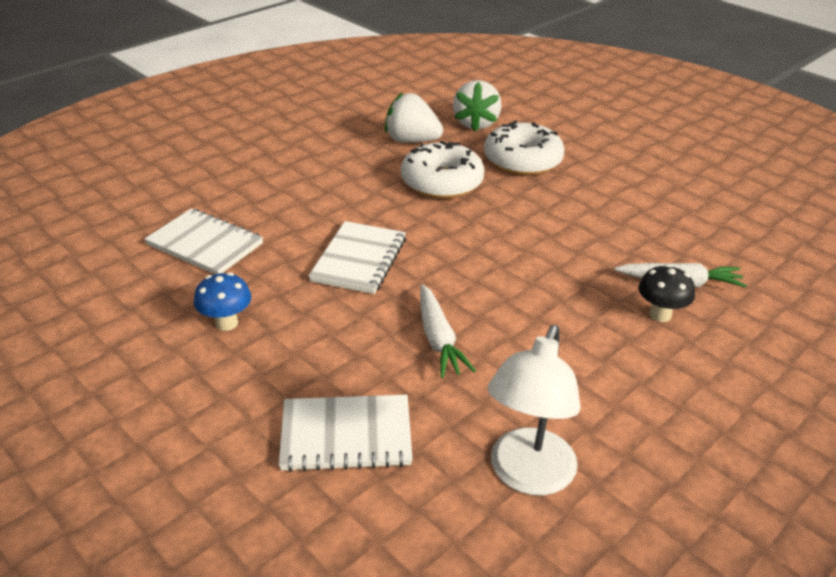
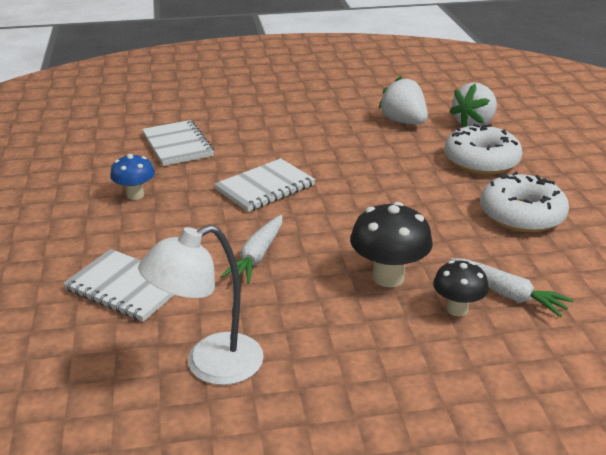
camera: 35 degrees right, 5 degrees down
(442, 182) = (391, 156): white donut -> white donut (521, 215)
(575, 309) = (388, 277): none -> black mushroom

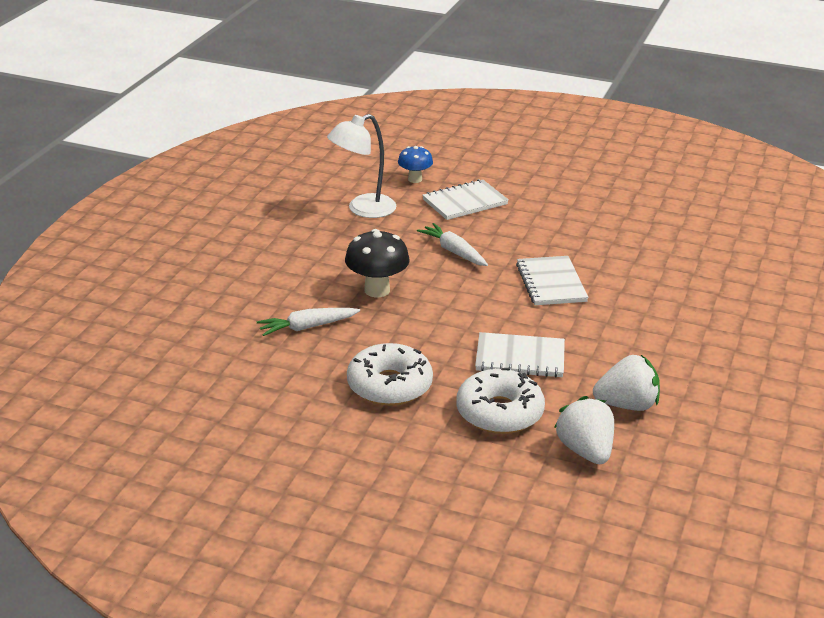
camera: 120 degrees right, 0 degrees up
(135, 195) = (587, 228): blue mushroom -> blue mushroom (415, 179)
(178, 145) = (667, 265): white notebook -> white notebook (520, 358)
(210, 365) = (363, 209): white lamp -> white lamp turned 120 degrees counterclockwise
(457, 309) = (316, 301): black mushroom -> none

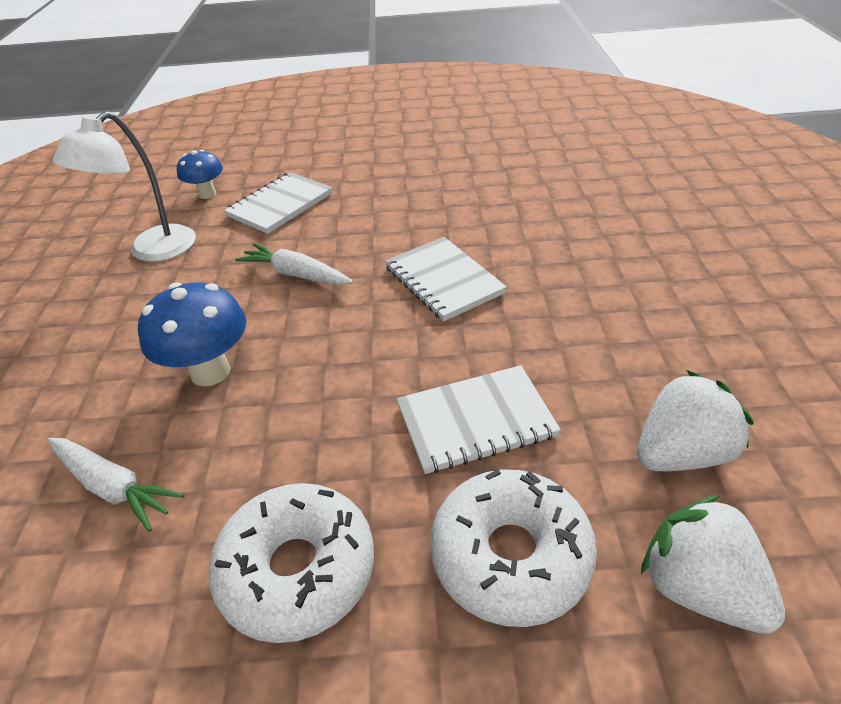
camera: 20 degrees left, 10 degrees up
(307, 327) = (113, 487): white carrot -> white carrot turned 105 degrees counterclockwise
(377, 290) = (210, 371): black mushroom -> blue mushroom

